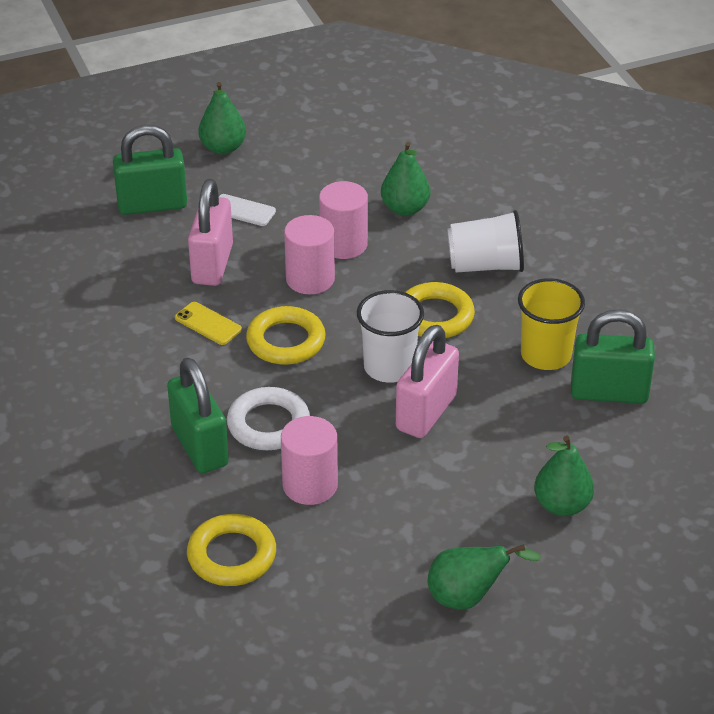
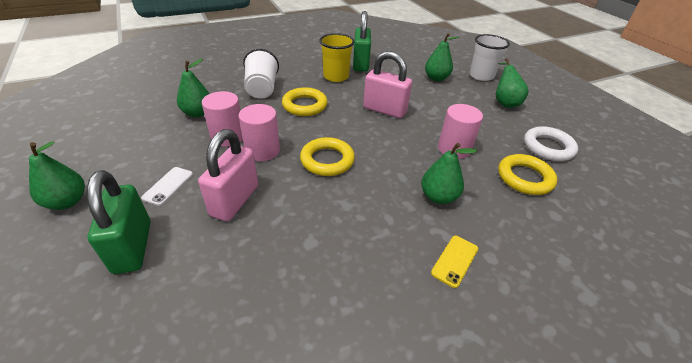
camera: 95 degrees left, 0 degrees up
(199, 446) = (438, 197): green padlock -> green pear
(208, 324) = (308, 199): yellow phone -> yellow phone (454, 261)
(212, 264) = (235, 200): pink padlock -> pink padlock turned 75 degrees counterclockwise
(268, 424) = (408, 166): white ring -> white ring (548, 147)
(389, 367) = (349, 121): white cup -> white cup (481, 76)

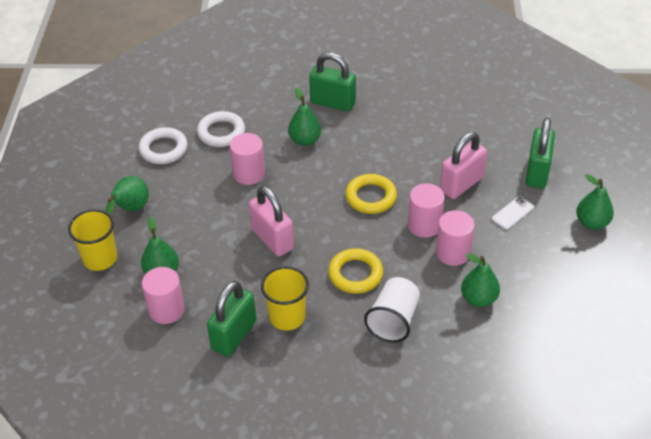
camera: 150 degrees left, 5 degrees up
(411, 65) = (166, 310): none -> pink cylinder
(454, 261) = (333, 103): yellow phone -> green padlock
(481, 76) = (100, 258): white cup -> yellow cup
(524, 178) = (221, 132): yellow ring -> white ring

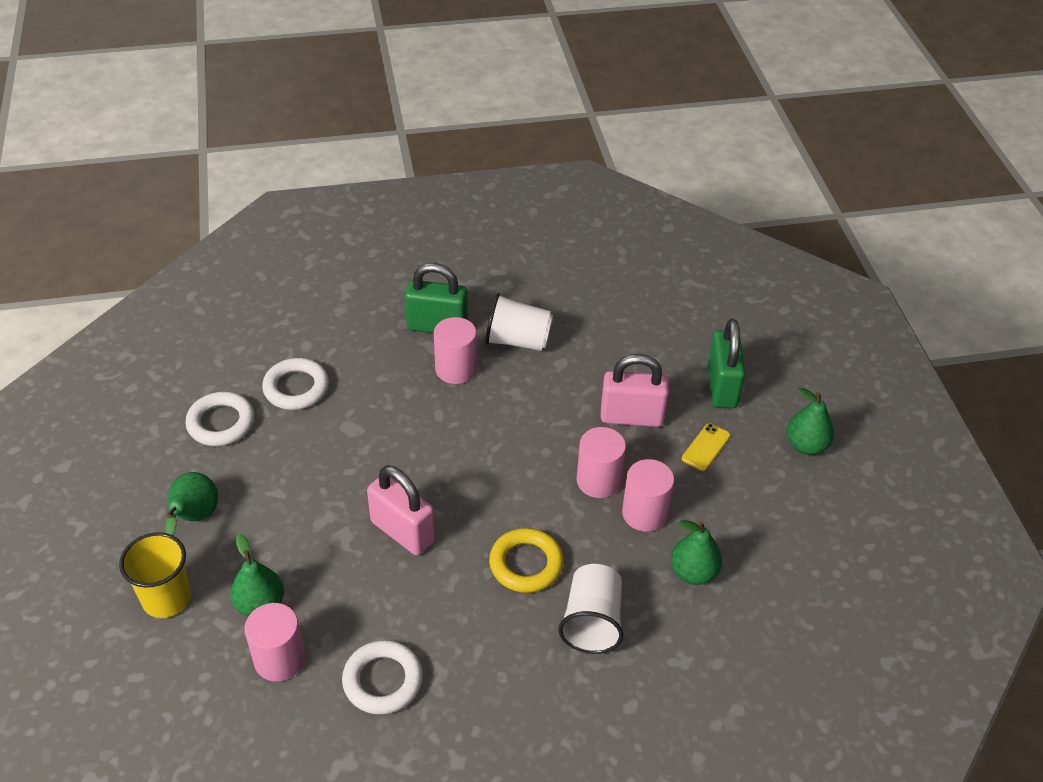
camera: 15 degrees left, 0 degrees up
(234, 335) = (383, 680): green padlock -> white ring
(249, 173) = (348, 442): pink cylinder -> pink cylinder (456, 369)
(287, 317) = (449, 641): yellow cup -> none
(305, 140) = (412, 383): green pear -> none
(371, 197) = (519, 451): yellow ring -> none
(390, 120) = (518, 340): none -> white cup
(461, 184) = (631, 417): pink padlock -> pink padlock turned 60 degrees clockwise
(512, 213) = (706, 447): white phone -> yellow phone

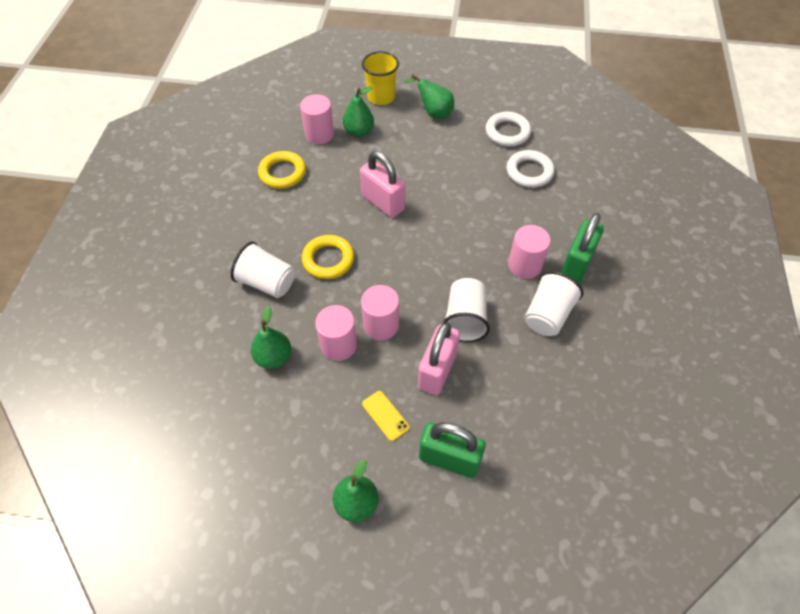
camera: 110 degrees right, 10 degrees up
(383, 680) = (282, 173): white ring -> yellow ring
(402, 531) = (383, 202): pink padlock -> pink padlock turned 75 degrees clockwise
(555, 407) = (465, 319): none -> white cup

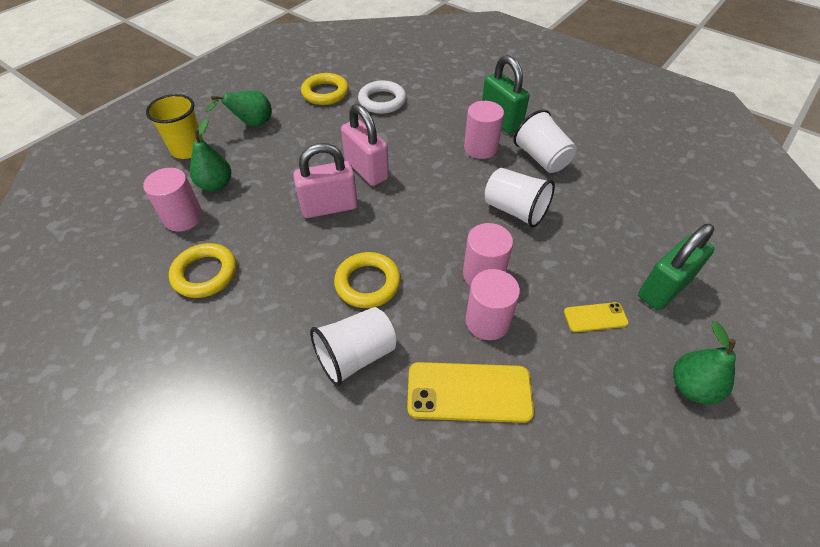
camera: 60 degrees left, 5 degrees down
(274, 357) = (469, 392): green pear -> yellow phone
(437, 370) = (561, 254): pink padlock -> pink padlock (366, 170)
(507, 132) = (325, 93): white ring -> yellow ring

